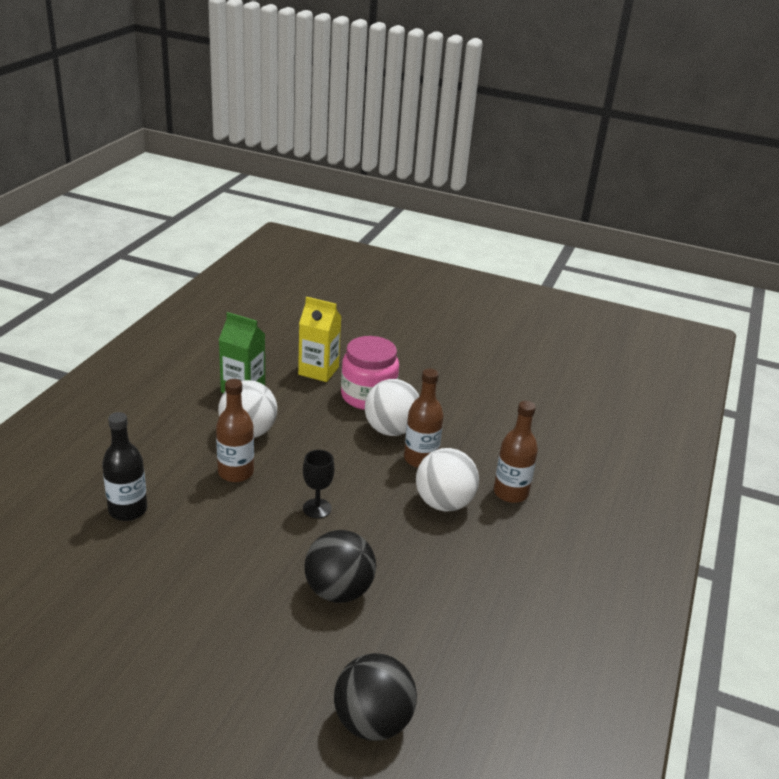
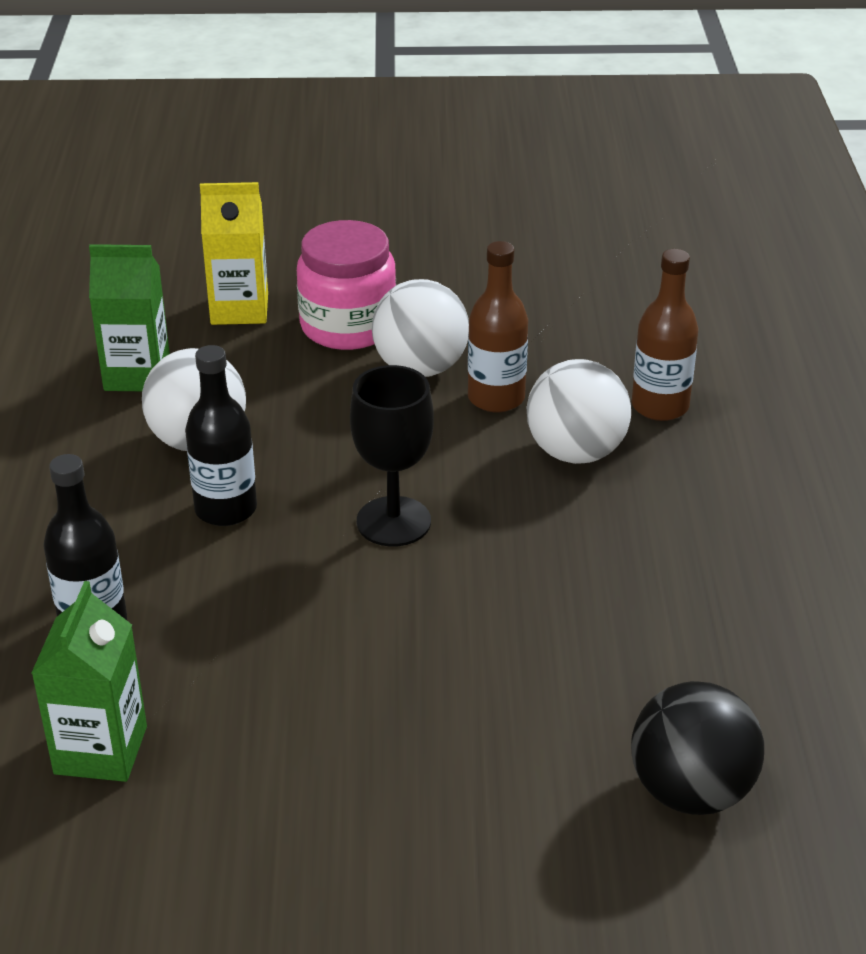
camera: 20 degrees left, 5 degrees up
(83, 577) = (101, 750): none -> green carton
(236, 472) = (226, 509): brown bottle -> black bottle
(317, 508) = (393, 522): black goblet -> black goblet, size x1.53
(338, 591) = (513, 630): black ball -> none

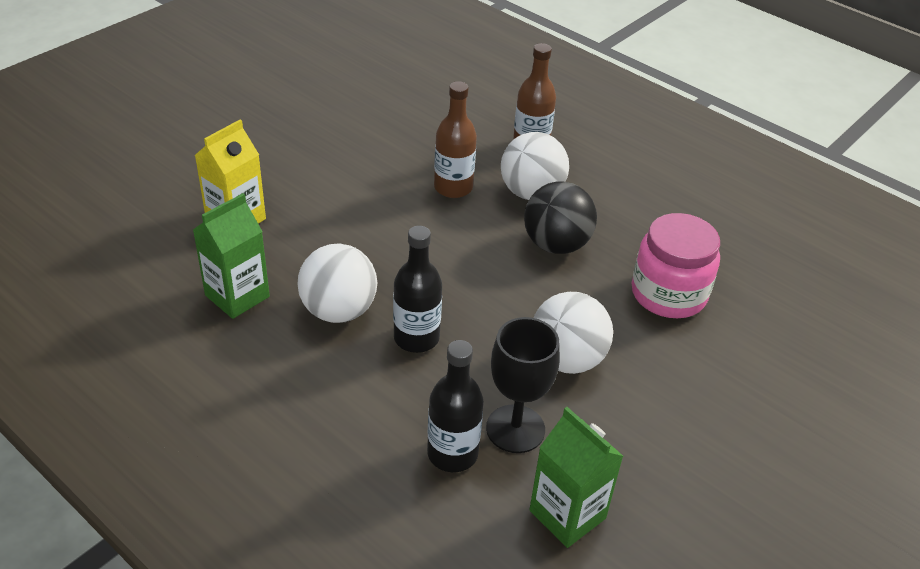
camera: 50 degrees left, 5 degrees up
(348, 326) = (315, 193): pink jar -> pink jar (668, 294)
(393, 522) = (508, 285): black goblet -> black goblet (515, 429)
(420, 368) = (391, 194): white ball -> white ball (566, 359)
(691, 791) = (808, 318): black ball -> black ball (556, 245)

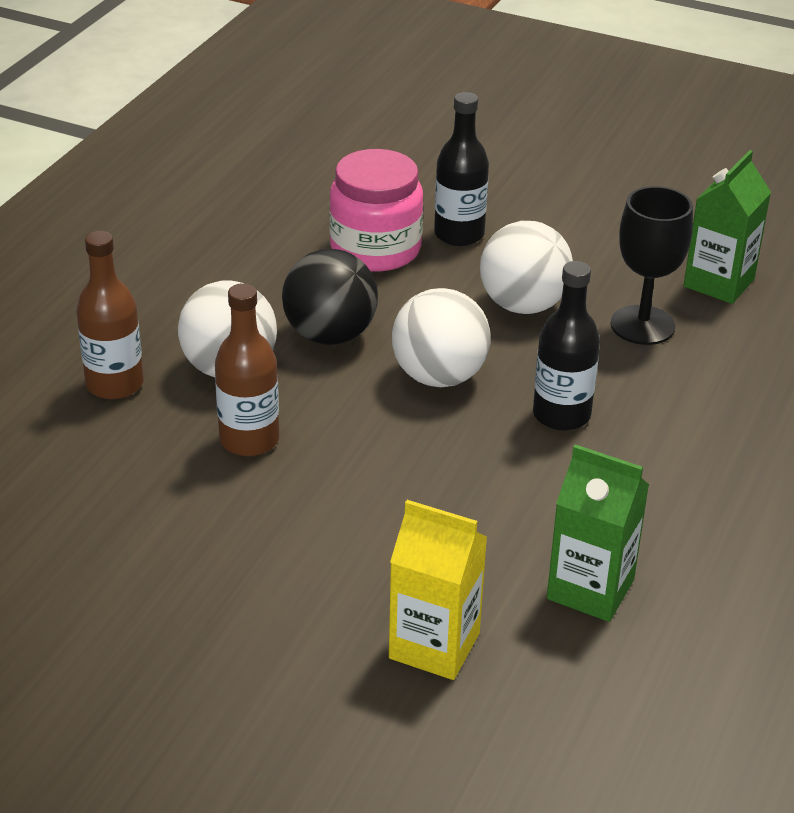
camera: 105 degrees left, 5 degrees down
(339, 311) = (557, 488): white ball -> white ball (439, 377)
(452, 453) = (704, 359): black bottle -> black bottle (459, 234)

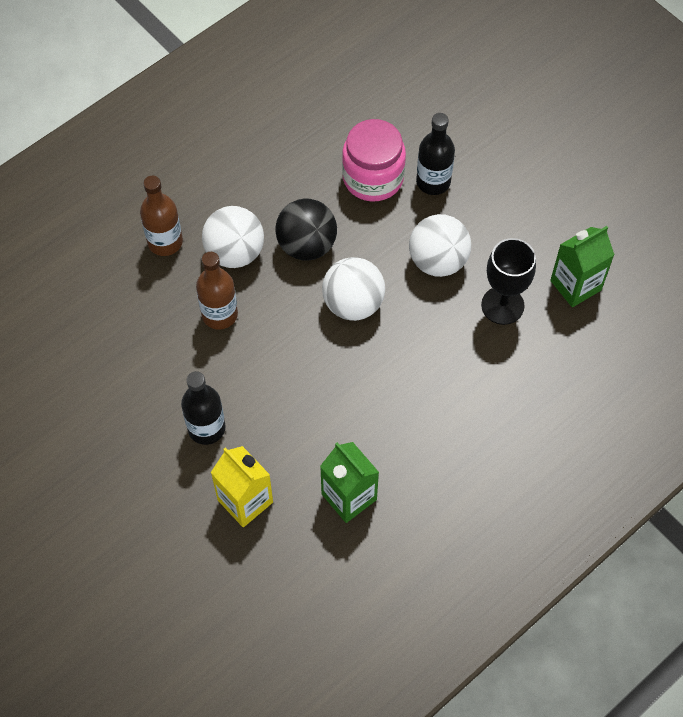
camera: 25 degrees right, 25 degrees up
(561, 415) = (408, 362): black bottle -> black bottle (206, 428)

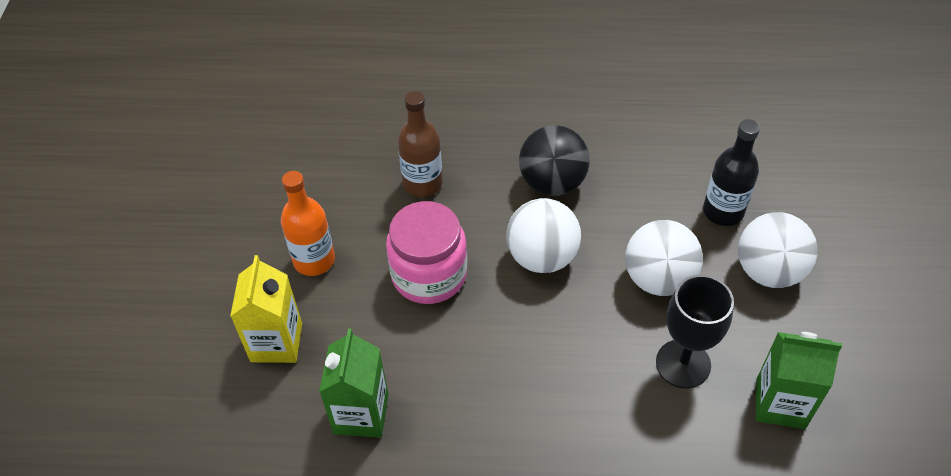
camera: 45 degrees right, 10 degrees down
(165, 242) = (441, 102): brown bottle -> none
(206, 428) = (314, 260): black bottle -> orange bottle
(235, 252) = (487, 147): white ball -> white ball (768, 271)
(373, 178) = (668, 171): pink jar -> pink jar (429, 274)

